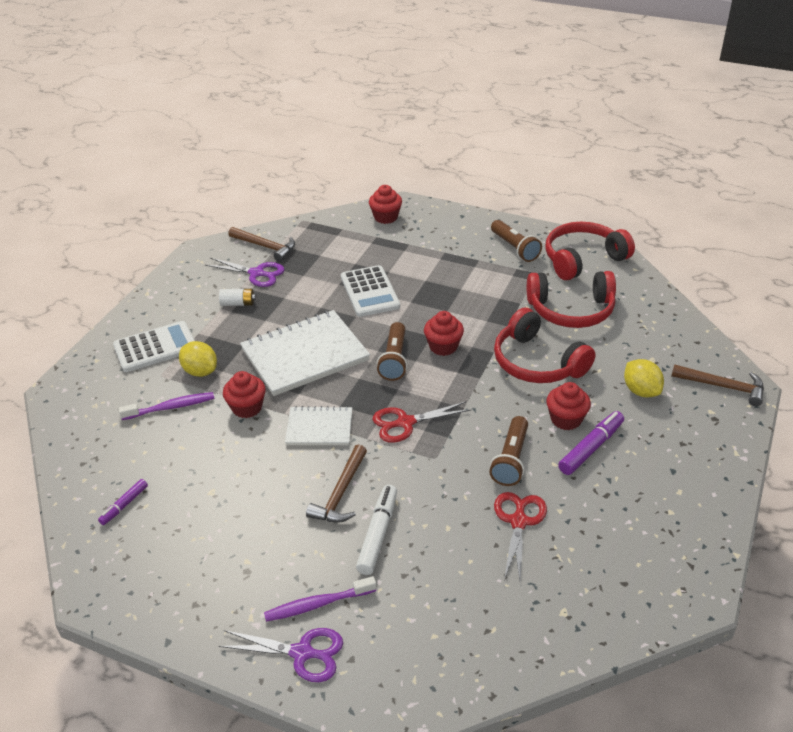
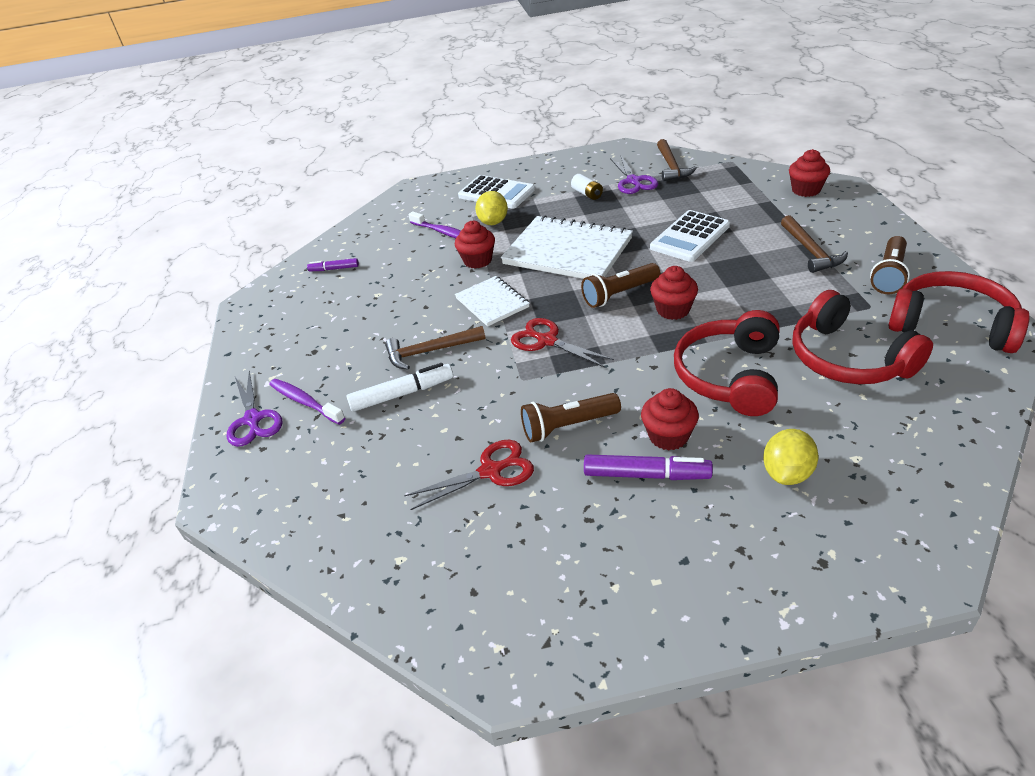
camera: 60 degrees right, 0 degrees up
(723, 387) = (895, 546): brown hammer -> brown hammer (810, 251)

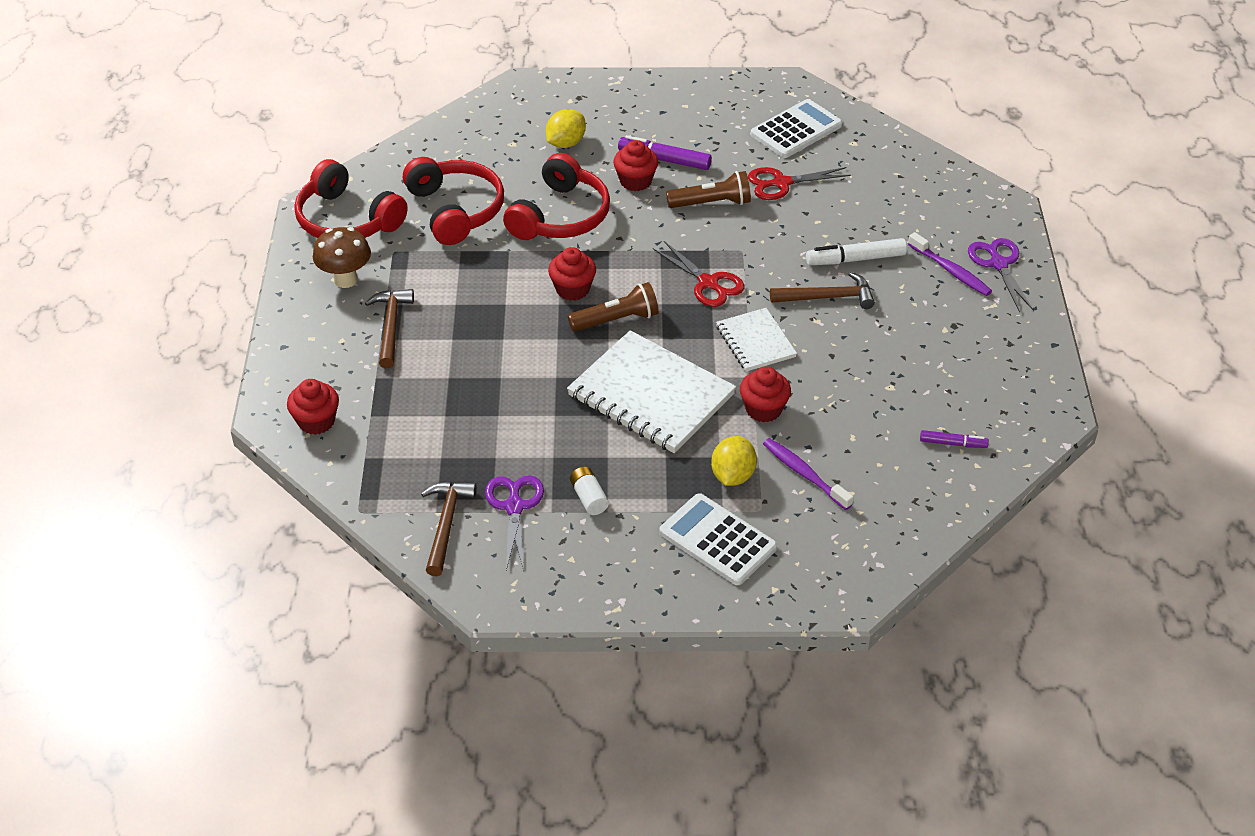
camera: 175 degrees left, 5 degrees up
(690, 237) = (501, 380): white calculator -> white calculator (796, 130)
(889, 275) = (345, 280): brown flashlight -> brown mushroom

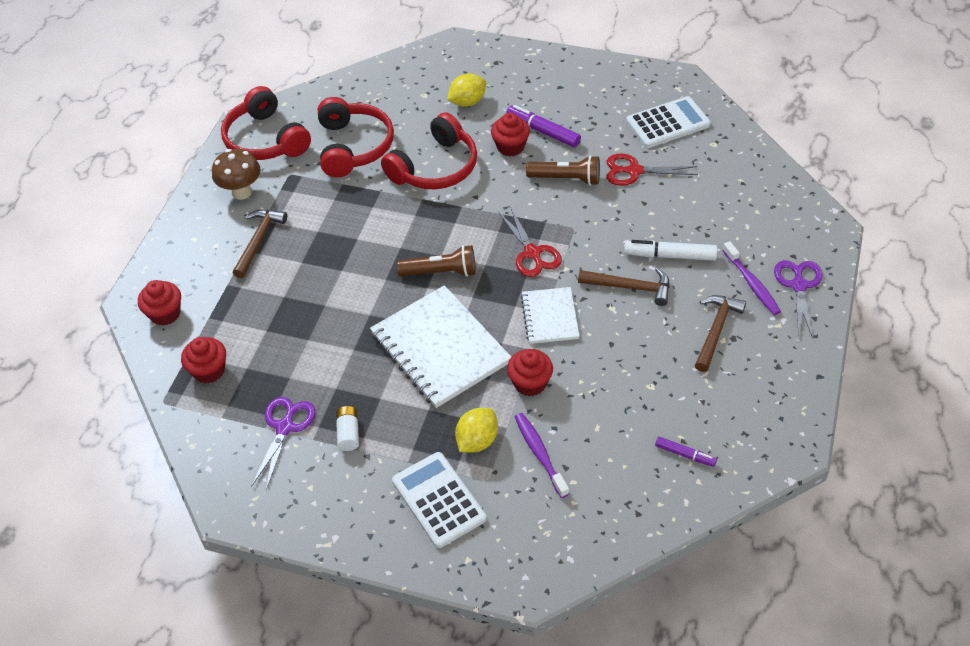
camera: 20 degrees right, 5 degrees up
(446, 524) = (224, 430): brown hammer -> brown hammer (716, 330)
(572, 289) = (417, 236): red cupcake -> red cupcake (209, 371)

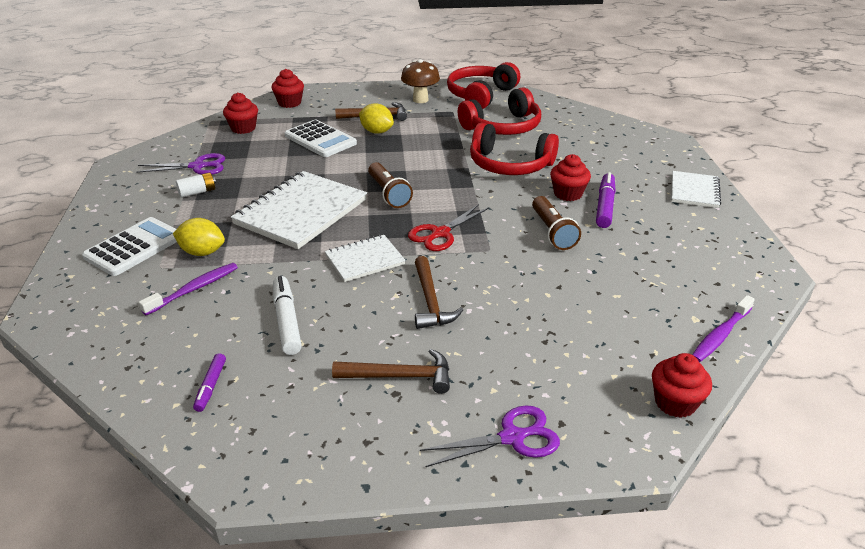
camera: 65 degrees right, 15 degrees down
(467, 102) = (604, 162): yellow lemon -> yellow lemon (376, 132)
(530, 383) = (278, 266): red cupcake -> red cupcake (675, 402)
(548, 68) = (694, 191): none -> white notebook
(634, 171) = (600, 270): red scissors -> none
(668, 123) = (694, 278): white calculator -> white calculator (320, 139)
(670, 255) = (493, 319): white marker -> white marker (287, 321)
(752, 284) = (489, 393): purple toothbrush -> purple toothbrush (720, 335)

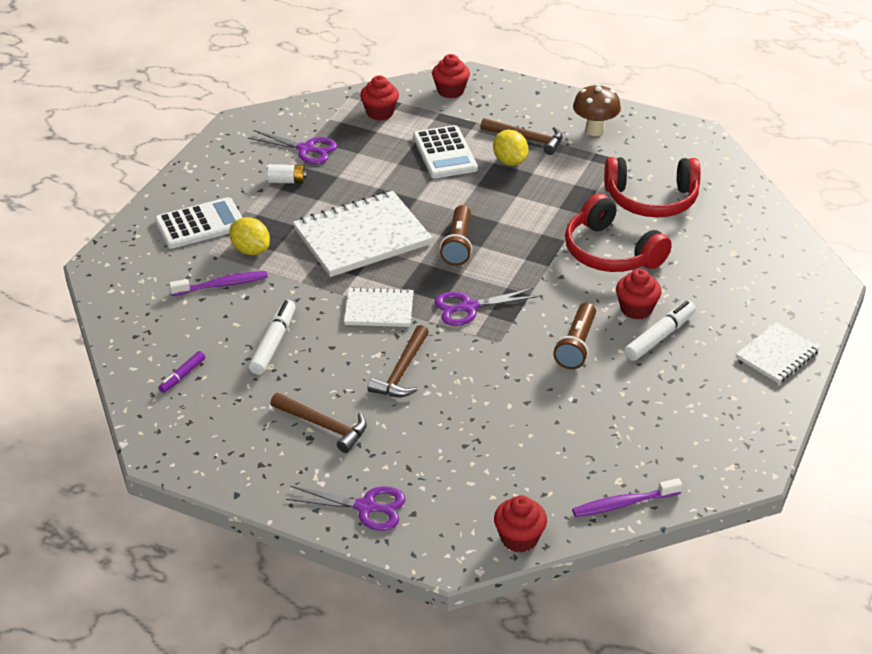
camera: 30 degrees right, 5 degrees up
(440, 233) = (468, 307): red scissors -> purple scissors
(481, 95) = (670, 145): red headphones -> none
(605, 206) = (659, 337): purple marker -> white marker

